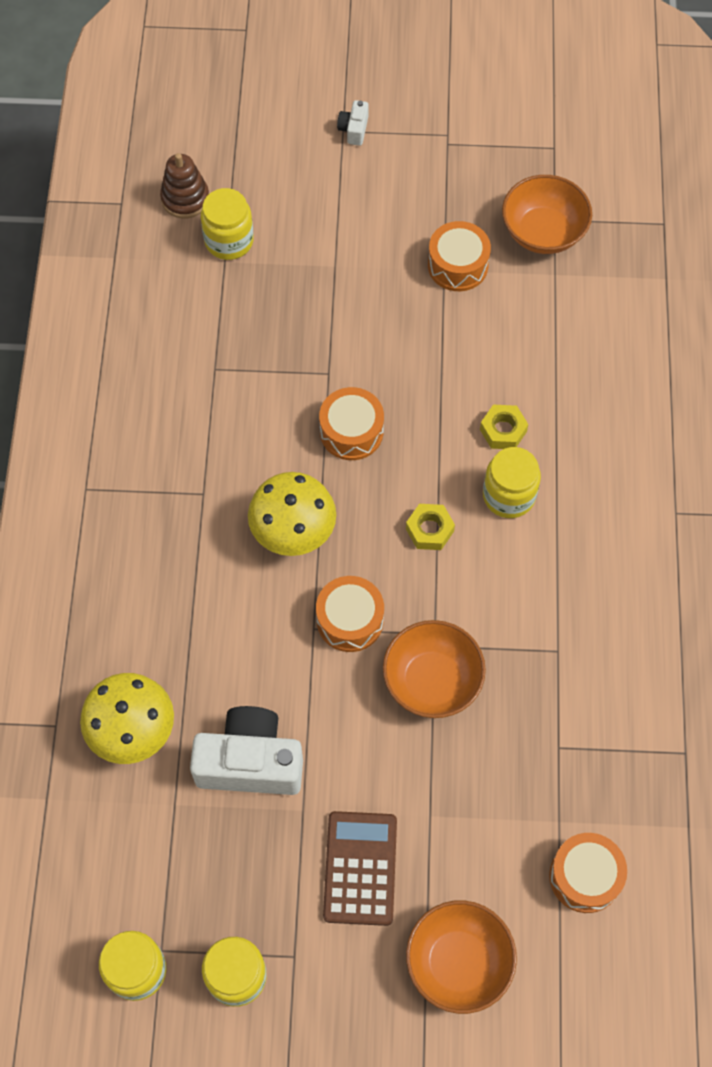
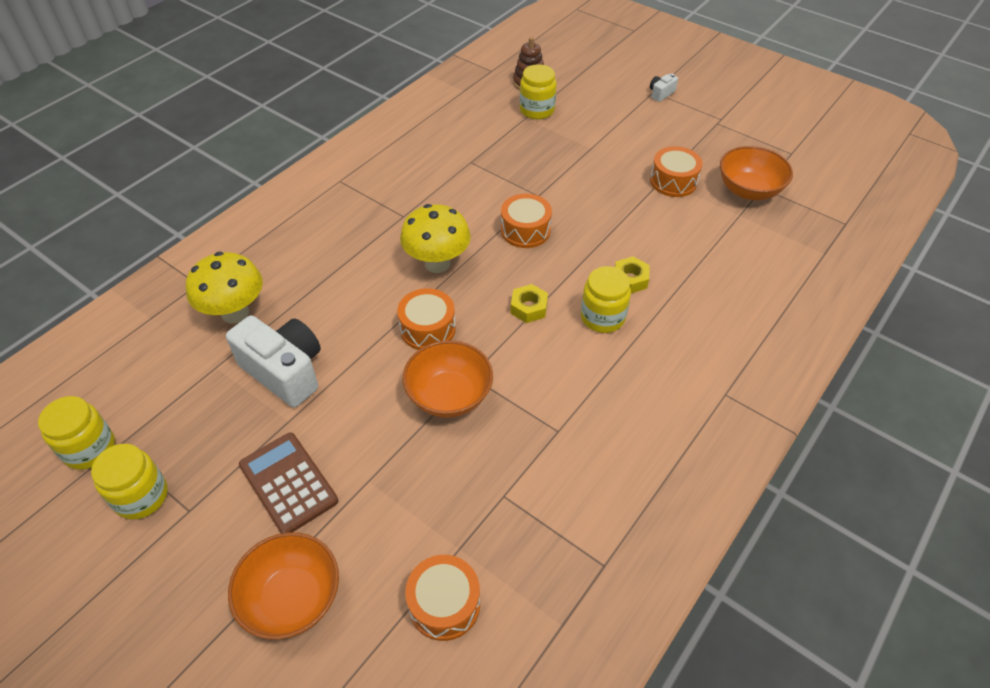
camera: 35 degrees right, 15 degrees down
(360, 868) = (288, 483): brown calculator -> brown calculator turned 75 degrees counterclockwise

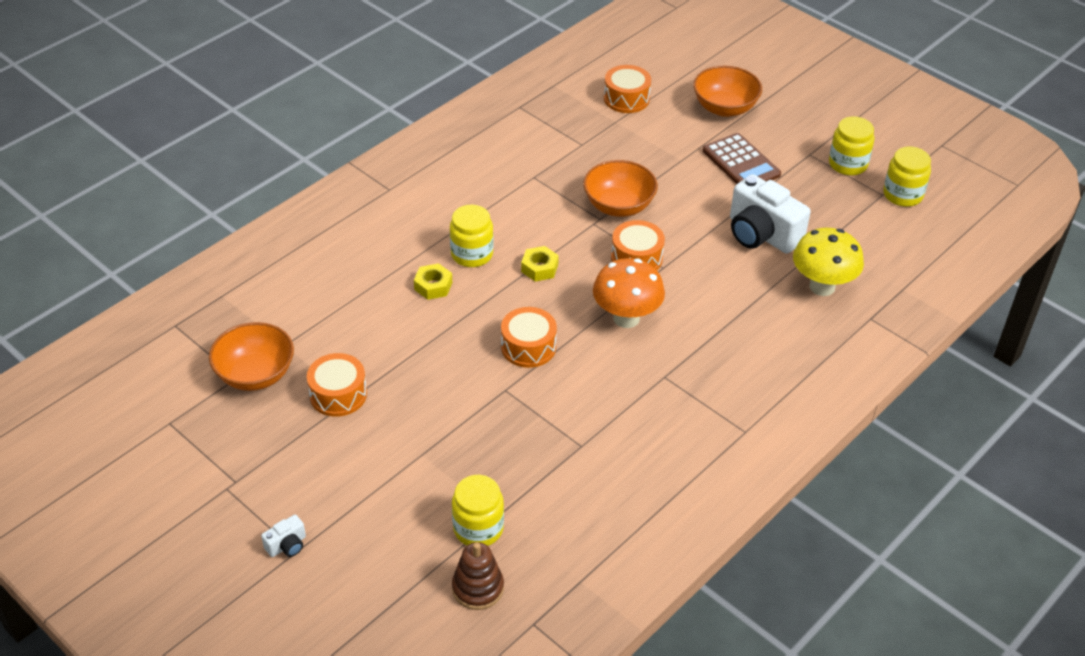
camera: 175 degrees left, 5 degrees down
(437, 263) = (626, 318): yellow mushroom -> orange mushroom

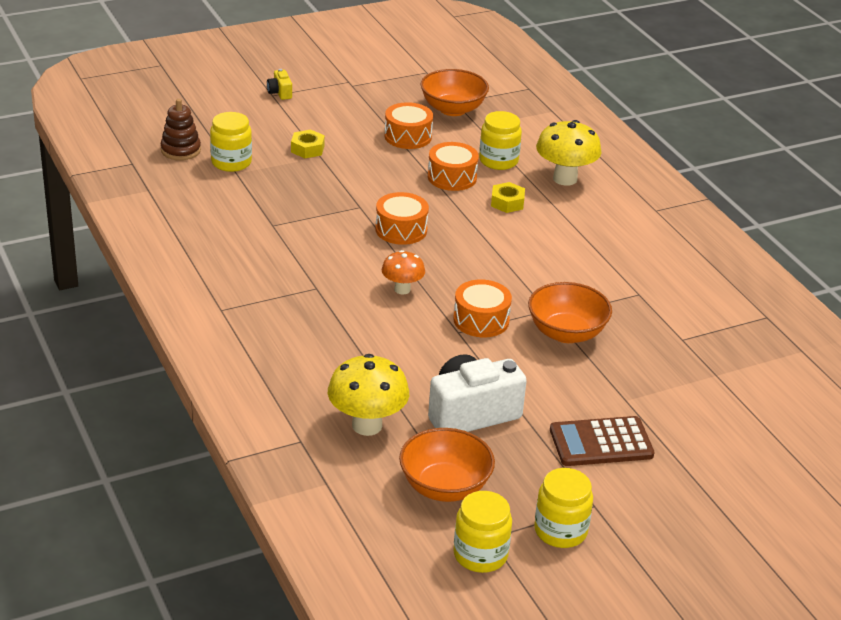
camera: 110 degrees right, 10 degrees down
(287, 545) = (280, 93): white camera -> yellow camera
(364, 257) = (565, 179): none -> yellow mushroom
(472, 254) = (538, 231): yellow jar -> yellow jar (498, 161)
(539, 268) = (498, 261): yellow nut -> yellow nut (307, 149)
(626, 98) = (759, 396): orange drum -> orange drum (452, 177)
(626, 318) = (402, 289): orange mushroom -> orange mushroom, size x0.60
(724, 108) = (714, 468): orange bowl -> orange bowl (444, 487)

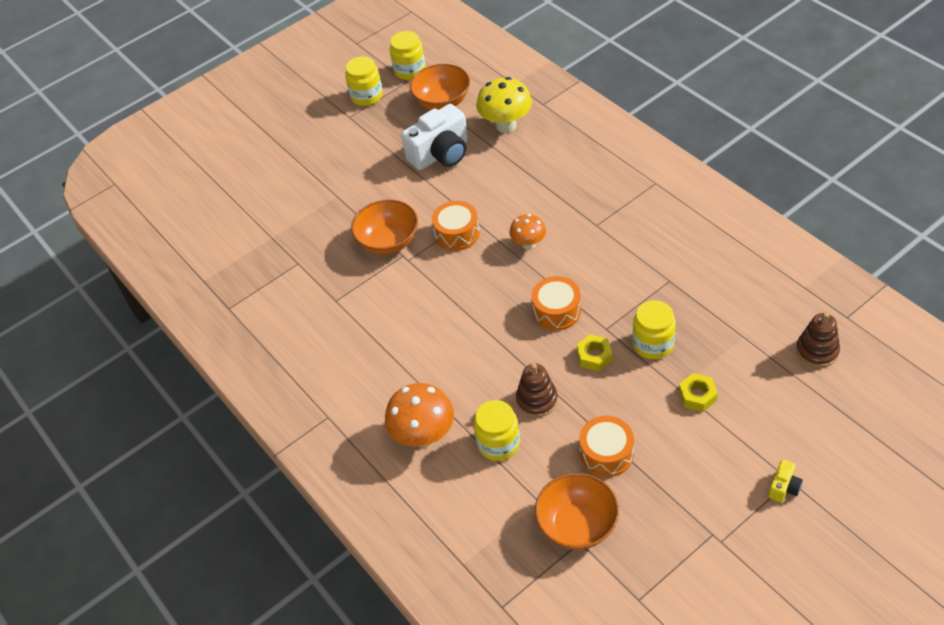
camera: 175 degrees right, 15 degrees up
(231, 162) = (757, 350): yellow jar -> yellow jar (653, 344)
(280, 93) = (784, 487): yellow camera -> yellow camera turned 60 degrees clockwise
(452, 177) = (537, 400): orange drum -> brown stacking toy
(507, 202) = (472, 380): yellow nut -> yellow nut (594, 356)
(565, 179) = (424, 436): yellow mushroom -> orange mushroom
(601, 442) = (350, 159): brown calculator -> none

